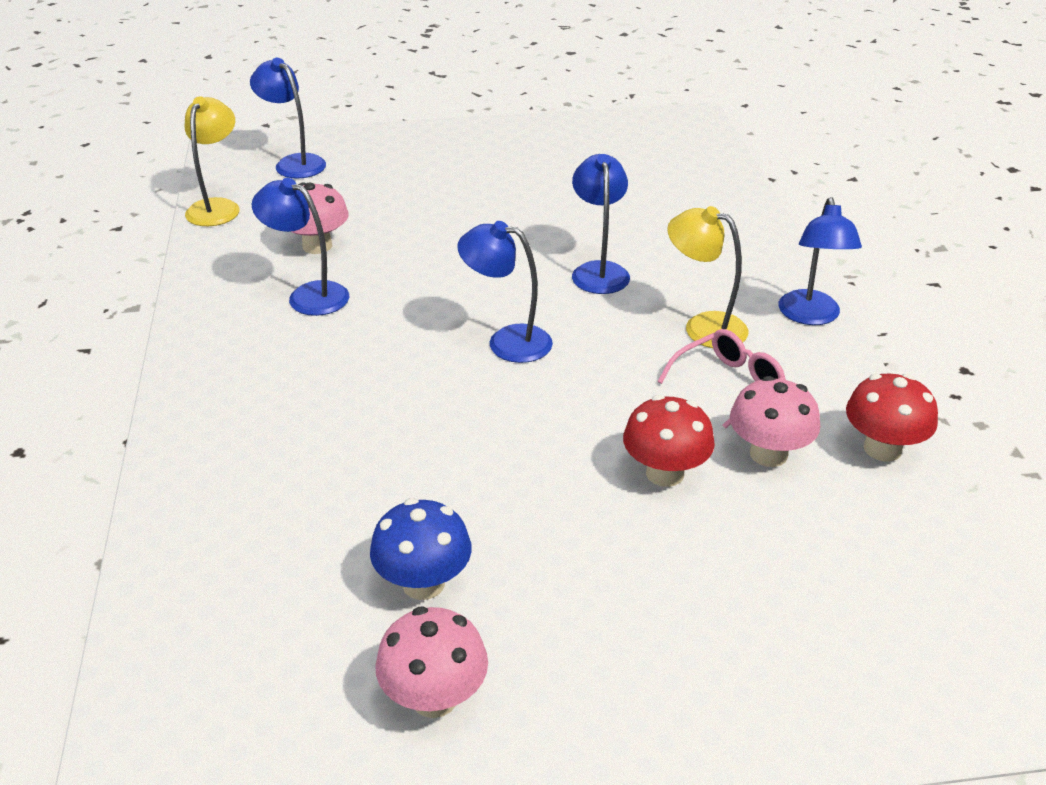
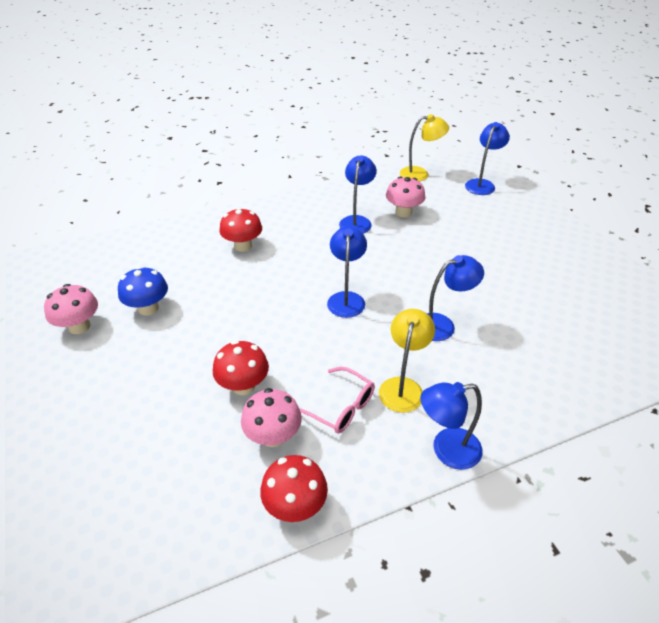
camera: 75 degrees right, 5 degrees up
(295, 436) = (243, 246): none -> red mushroom

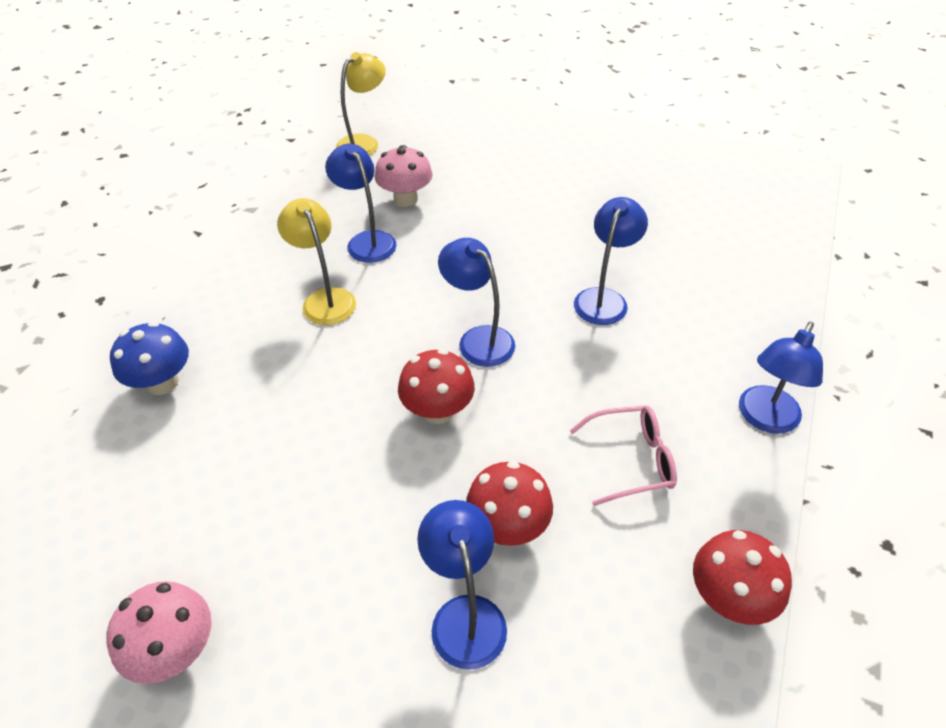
camera: 45 degrees left, 5 degrees up
(148, 308) = (248, 539): blue mushroom -> blue mushroom (162, 382)
(243, 246) = (265, 362): red mushroom -> red mushroom (438, 411)
(273, 436) = (614, 551): pink mushroom -> none
(403, 387) = (654, 390): yellow lamp -> yellow lamp (325, 299)
(482, 184) = (444, 120): blue lamp -> blue lamp (465, 615)

